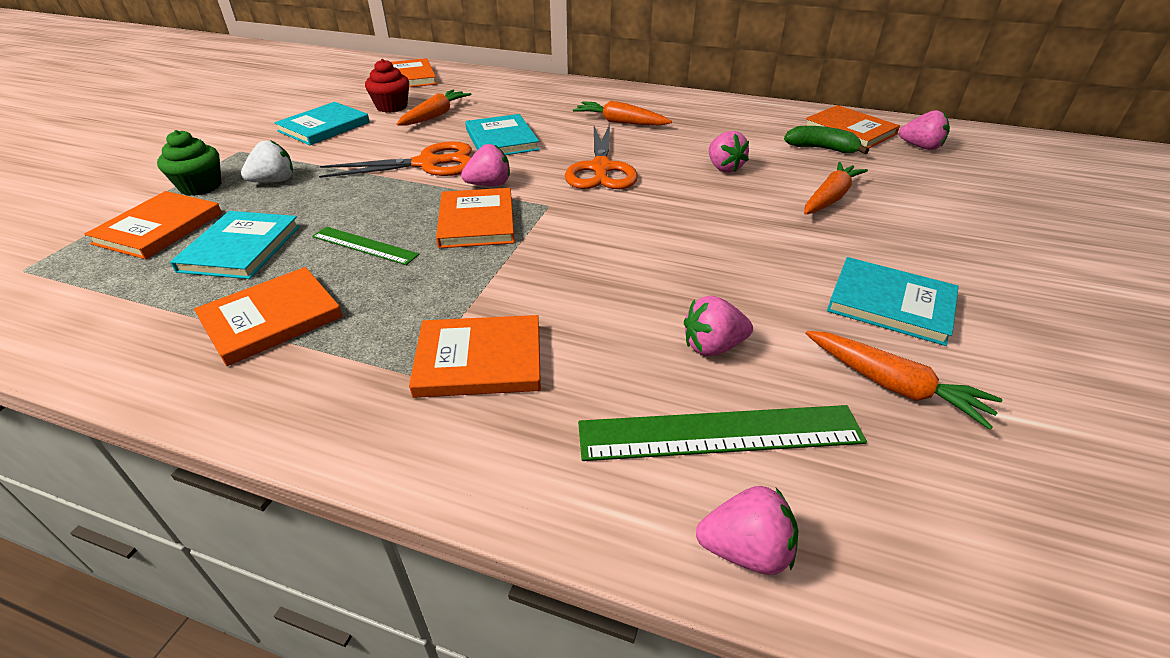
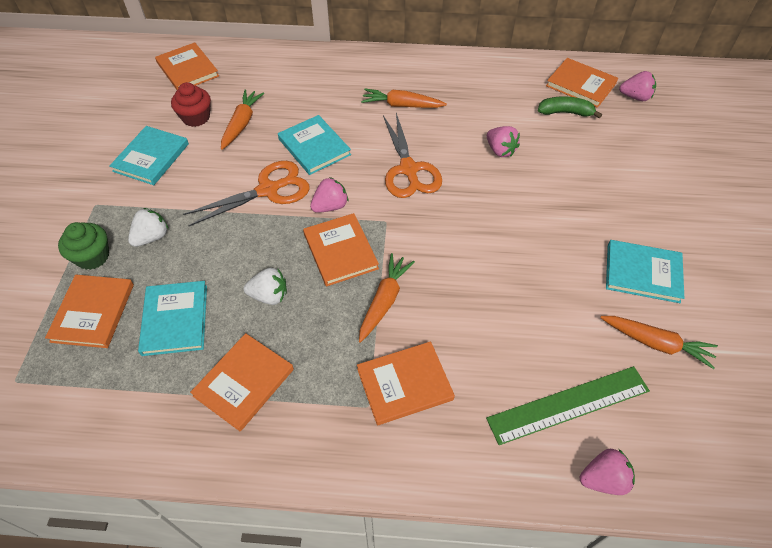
camera: 15 degrees left, 15 degrees up
(364, 245) = (269, 296): green ruler -> white strawberry
(713, 346) = (545, 337): pink strawberry -> none
(830, 198) = (583, 171): orange carrot -> orange carrot (384, 301)

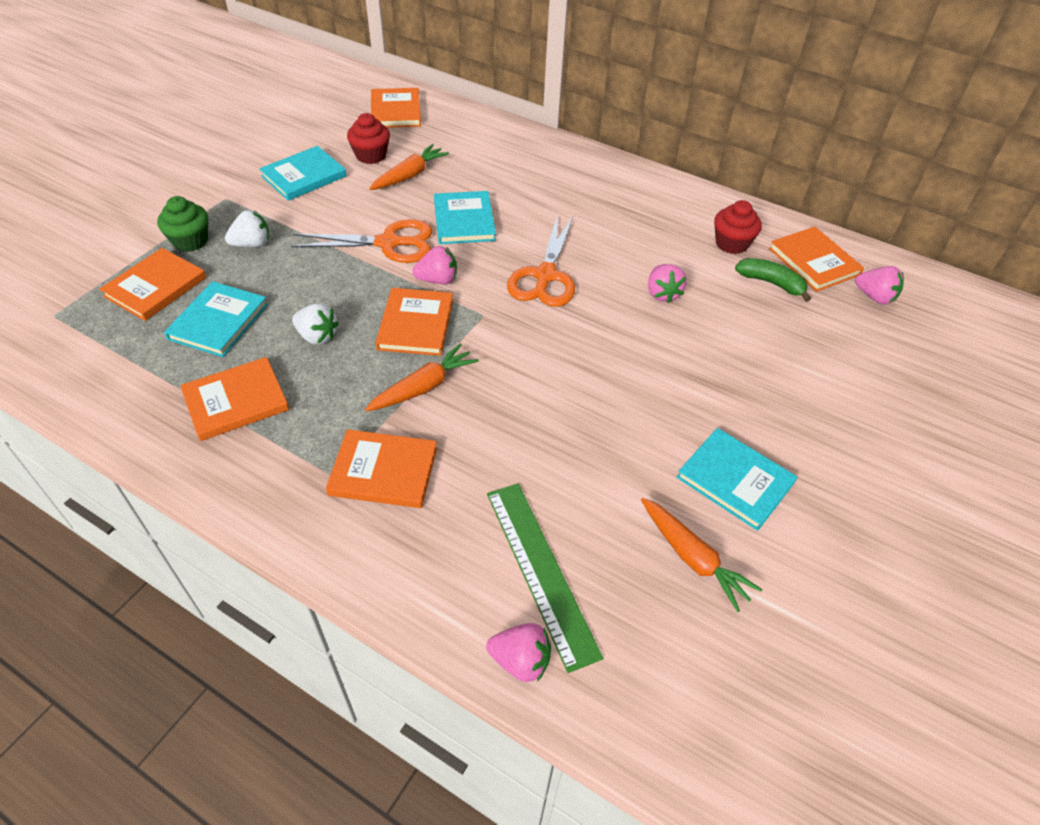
camera: 25 degrees right, 5 degrees down
(402, 105) = (586, 213): orange carrot -> none
(519, 91) = (731, 243): none -> red cupcake
(568, 405) = (540, 571): green ruler -> green ruler turned 60 degrees clockwise

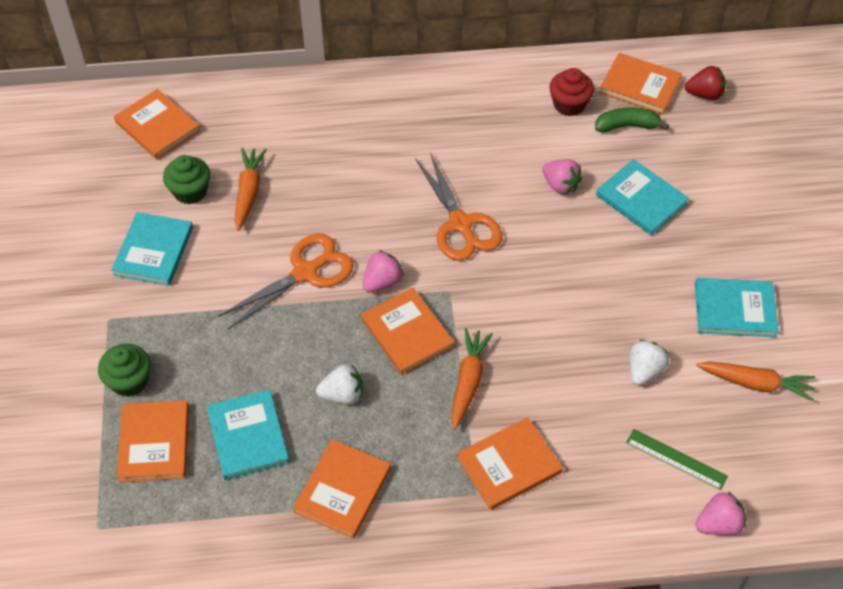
camera: 35 degrees left, 5 degrees up
(252, 244) = (189, 348): white strawberry -> white strawberry (644, 371)
(371, 155) = (190, 191): red cupcake -> green cupcake
(464, 220) = (344, 210): turquoise book -> turquoise book (641, 199)
(540, 571) = (676, 459): green ruler -> green ruler, size x0.60
(874, 297) = (704, 94): pink strawberry -> red strawberry

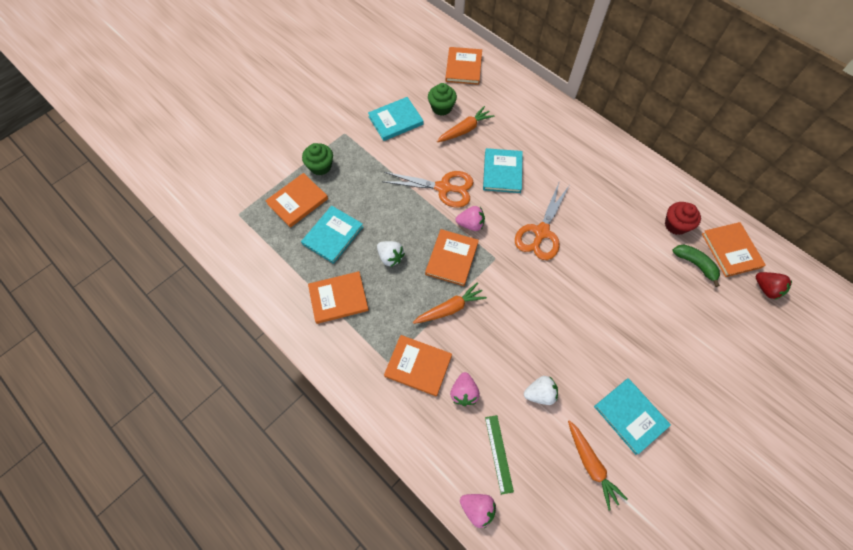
camera: 50 degrees right, 10 degrees up
(560, 185) = (617, 261): pink strawberry -> pink strawberry (464, 392)
(641, 199) = (653, 309): turquoise book -> turquoise book (502, 172)

